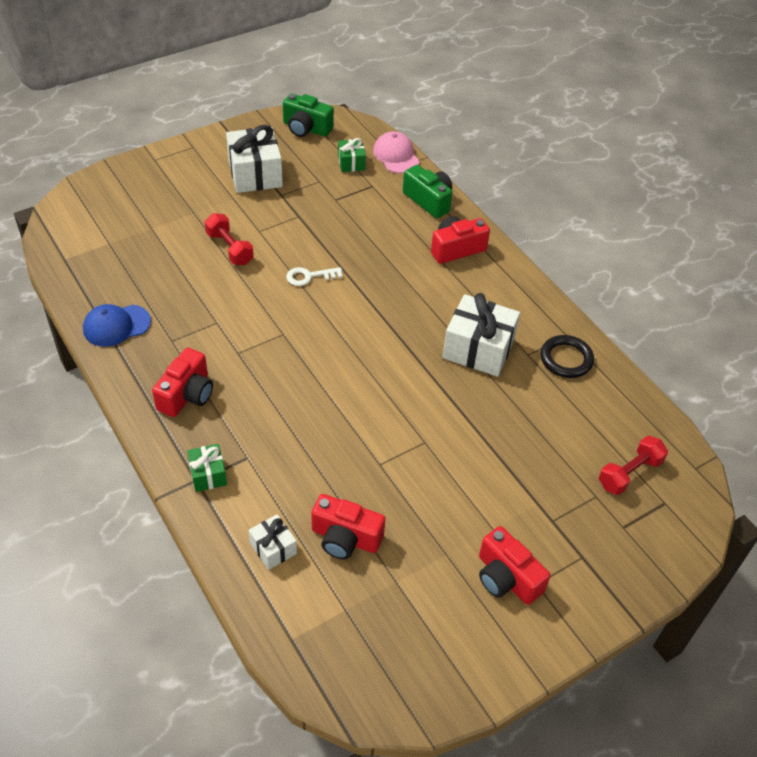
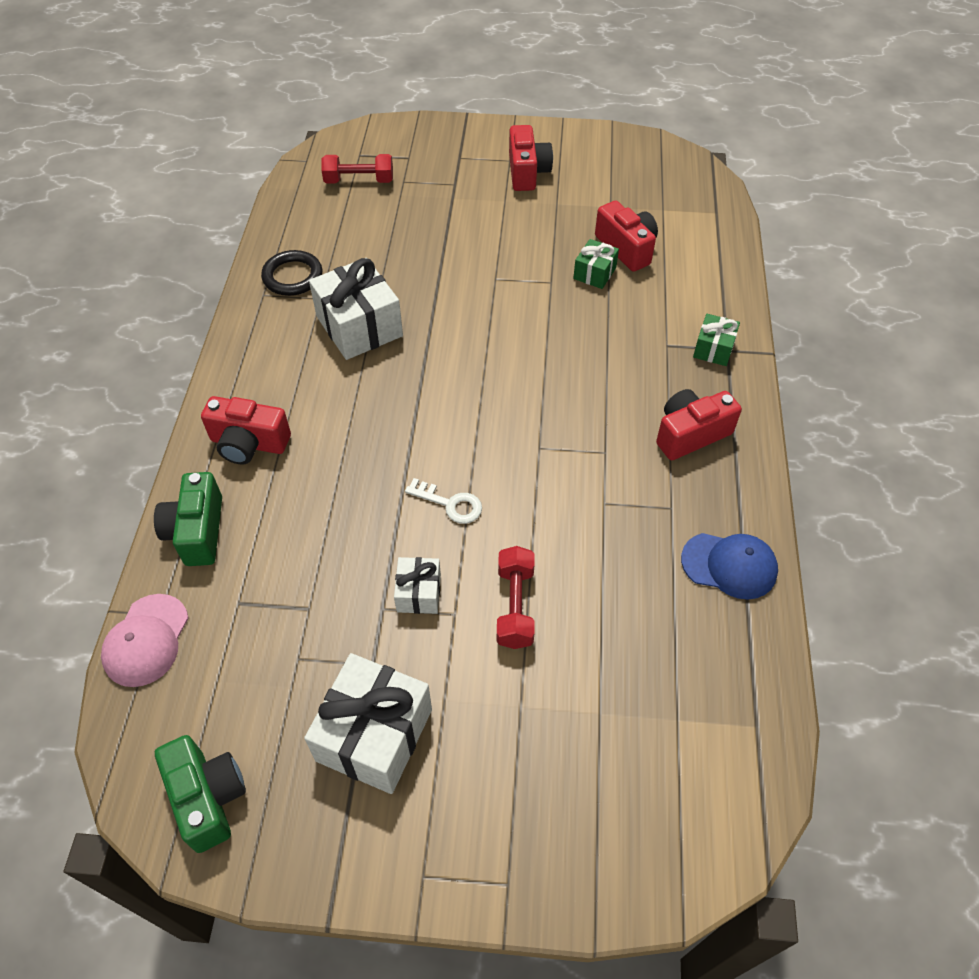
camera: 140 degrees left, 5 degrees up
(273, 548) = (691, 269): white gift -> white gift (419, 593)
(351, 163) = (220, 667): green gift -> green gift (594, 273)

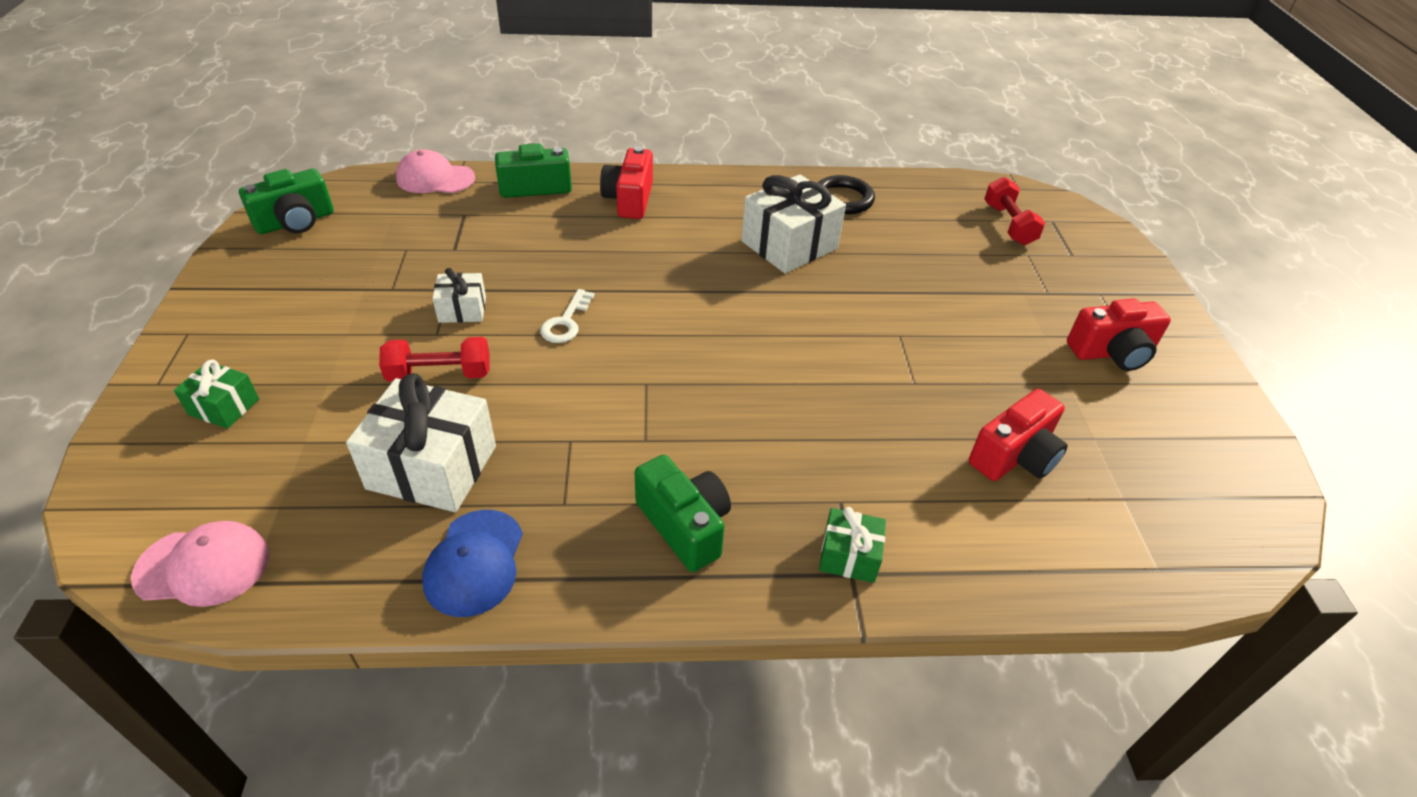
camera: 80 degrees right, 10 degrees down
(374, 735) = (323, 296): white gift -> white gift (432, 467)
(594, 273) = (949, 424): green gift -> green gift (224, 407)
(690, 434) = (684, 525): red camera -> green camera
(743, 767) = (203, 566): none -> pink cap

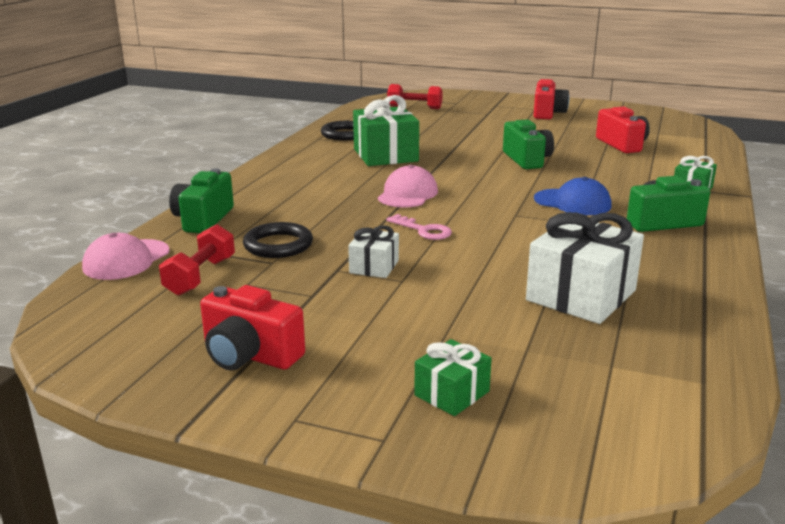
camera: 65 degrees left, 20 degrees down
(203, 566) = (682, 406): pink cap -> pink cap (407, 194)
(295, 222) = (119, 341): green camera -> green camera (527, 160)
(439, 374) = (461, 283): red dumbbell -> red dumbbell (200, 276)
(474, 562) = (688, 288): blue cap -> blue cap (572, 202)
(492, 242) = (278, 245): none -> black ring
(566, 322) = (423, 230): white key -> pink key
(629, 199) = (269, 190): red camera -> red camera (249, 355)
(789, 245) = (385, 155): white gift -> green gift

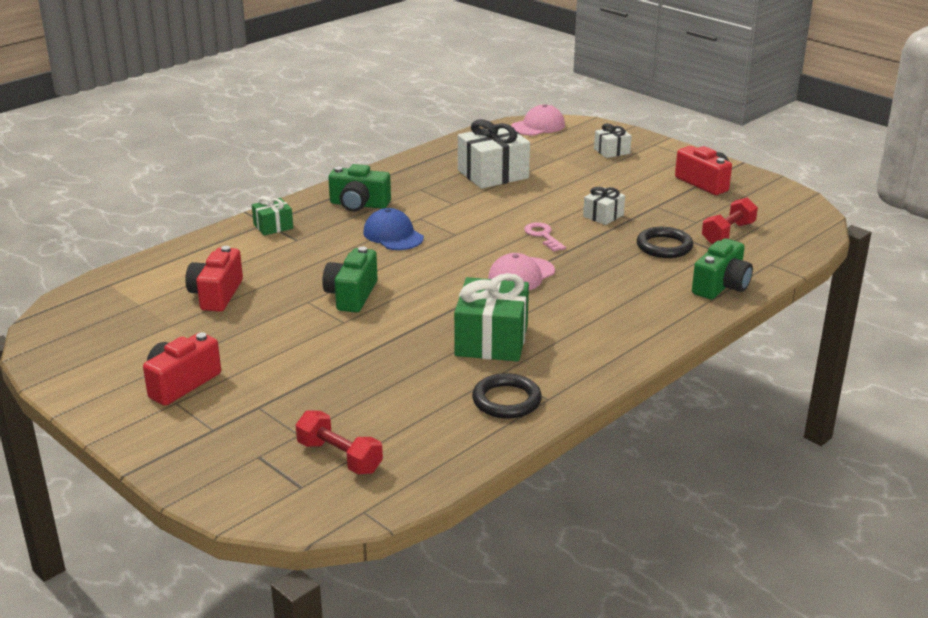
camera: 155 degrees left, 5 degrees up
(126, 260) = (785, 258): pink cap -> pink cap (538, 126)
(452, 393) = (612, 151): green gift -> white gift

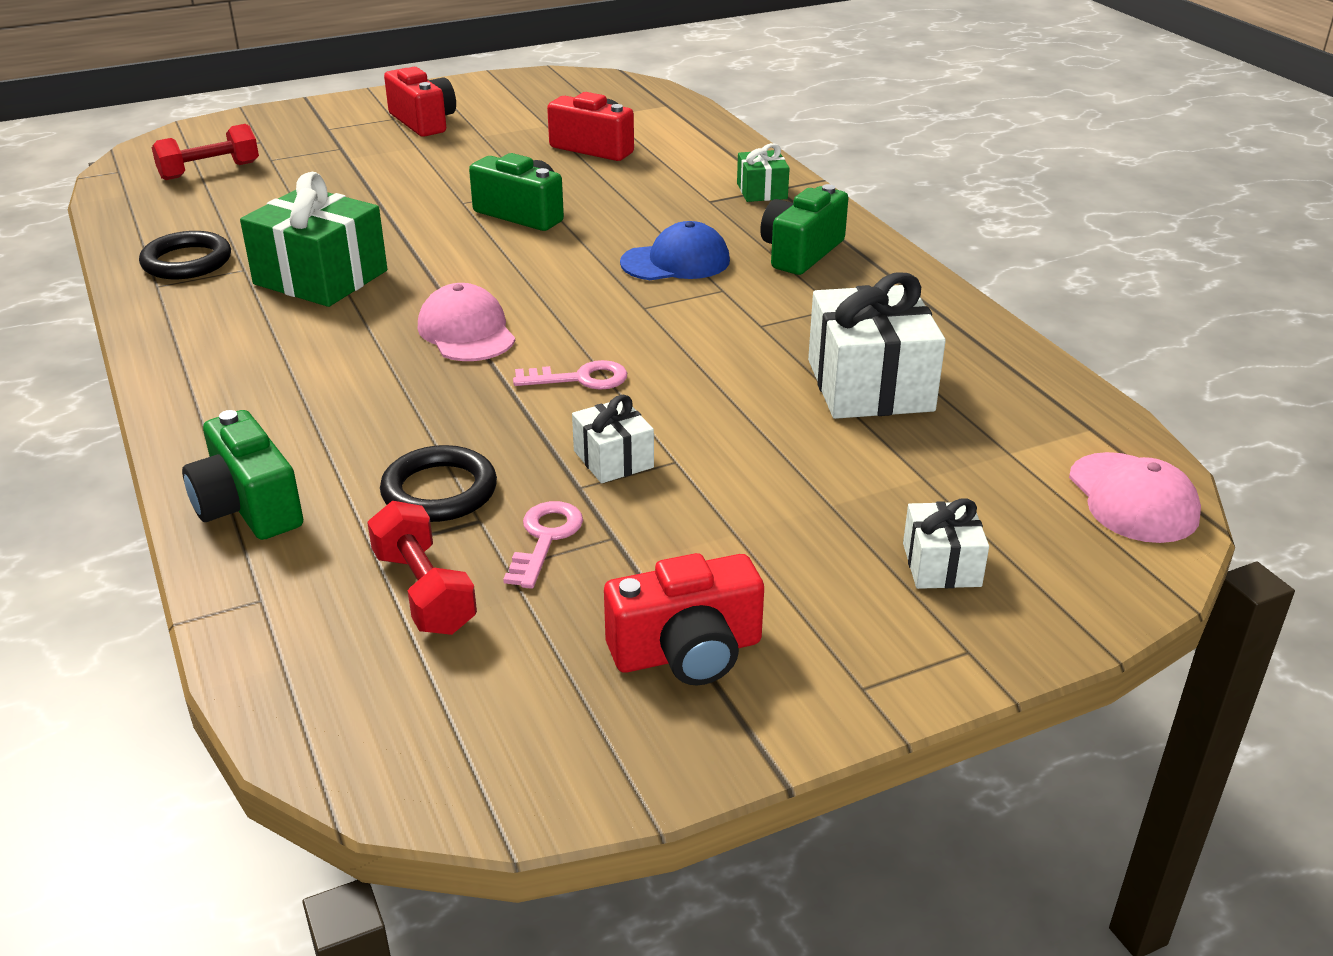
camera: 110 degrees right, 5 degrees up
(671, 218) = (545, 539): none -> pink key

